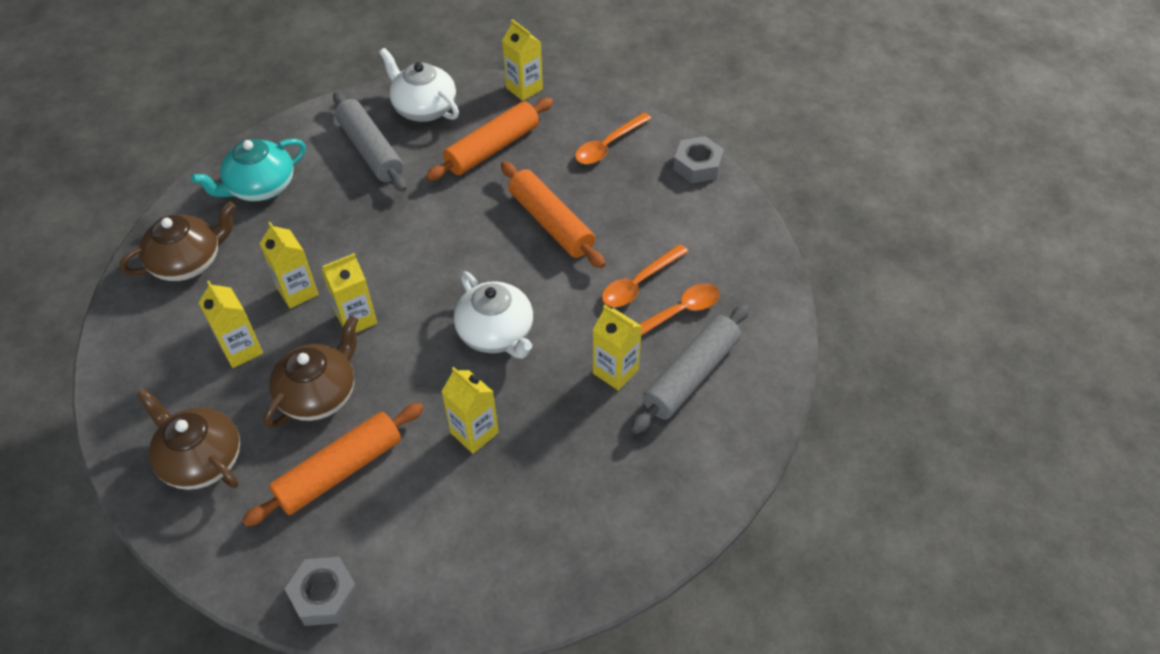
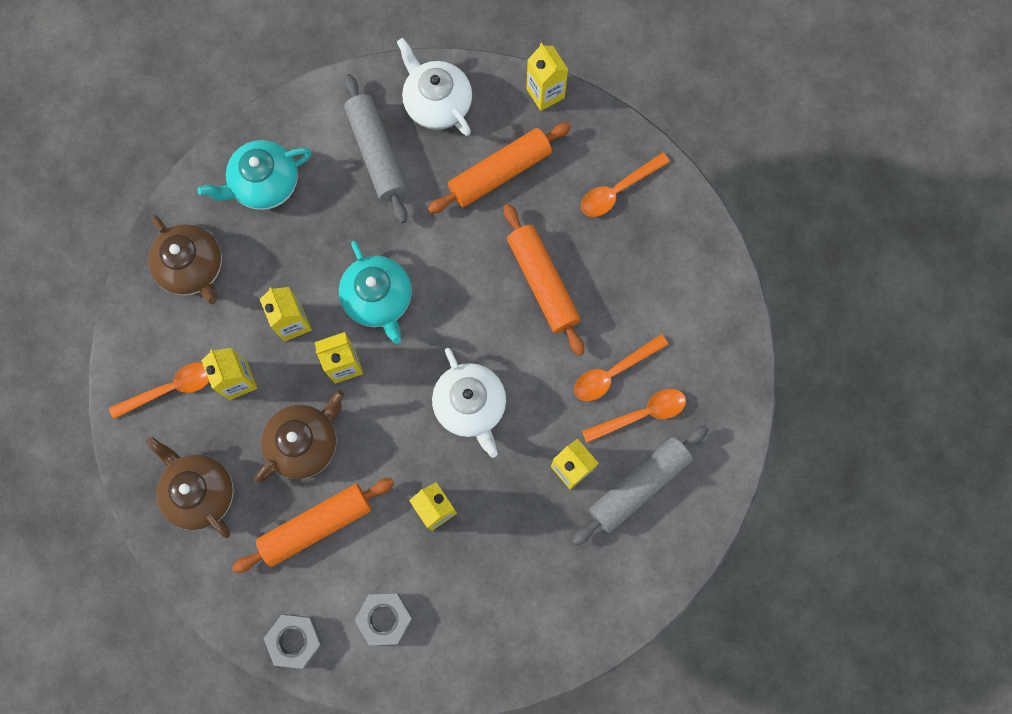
camera: 10 degrees right, 25 degrees up
(166, 368) = (170, 389): none -> orange spoon
(188, 262) = (192, 268): brown teapot -> brown teapot turned 75 degrees clockwise
(386, 259) = (378, 299): none -> turquoise teapot
(697, 165) = (703, 234): grey nut -> grey nut (385, 618)

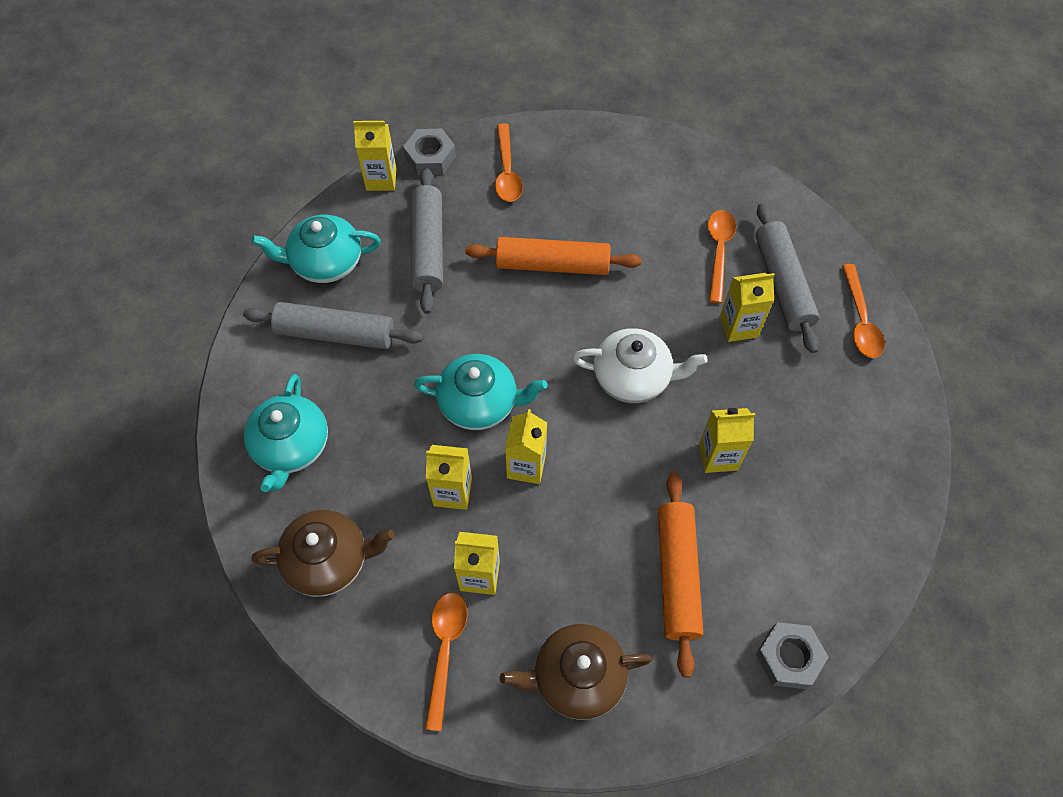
camera: 60 degrees left, 15 degrees down
(304, 443) = (584, 543): brown teapot -> none
(385, 618) = (806, 557): grey nut -> grey nut (430, 157)
(437, 103) = (325, 262): white teapot -> turquoise teapot
(500, 173) = (428, 247): orange rolling pin -> grey rolling pin
(613, 372) = (668, 253): orange spoon -> orange spoon (860, 320)

